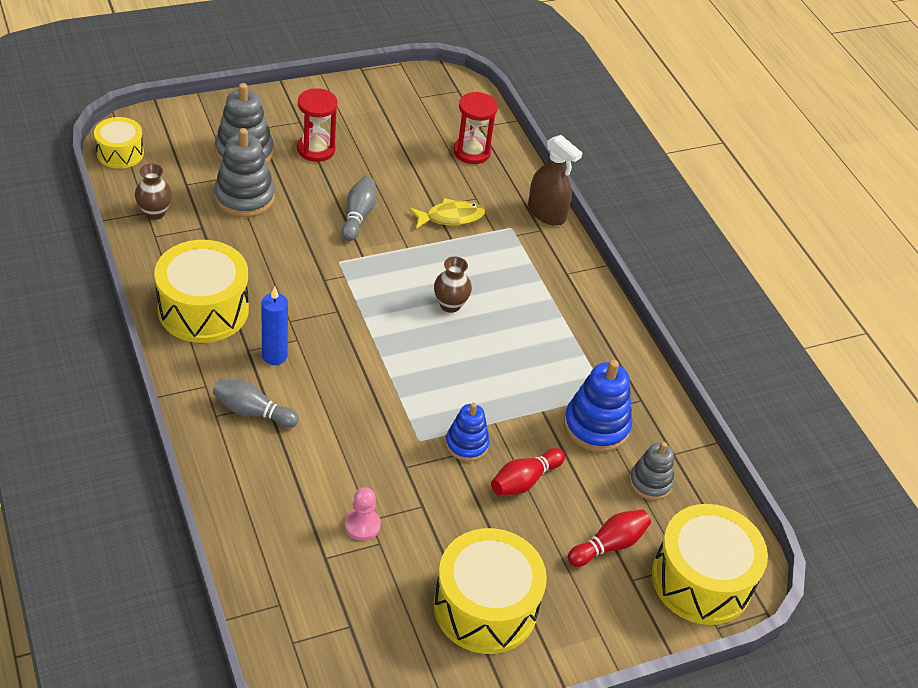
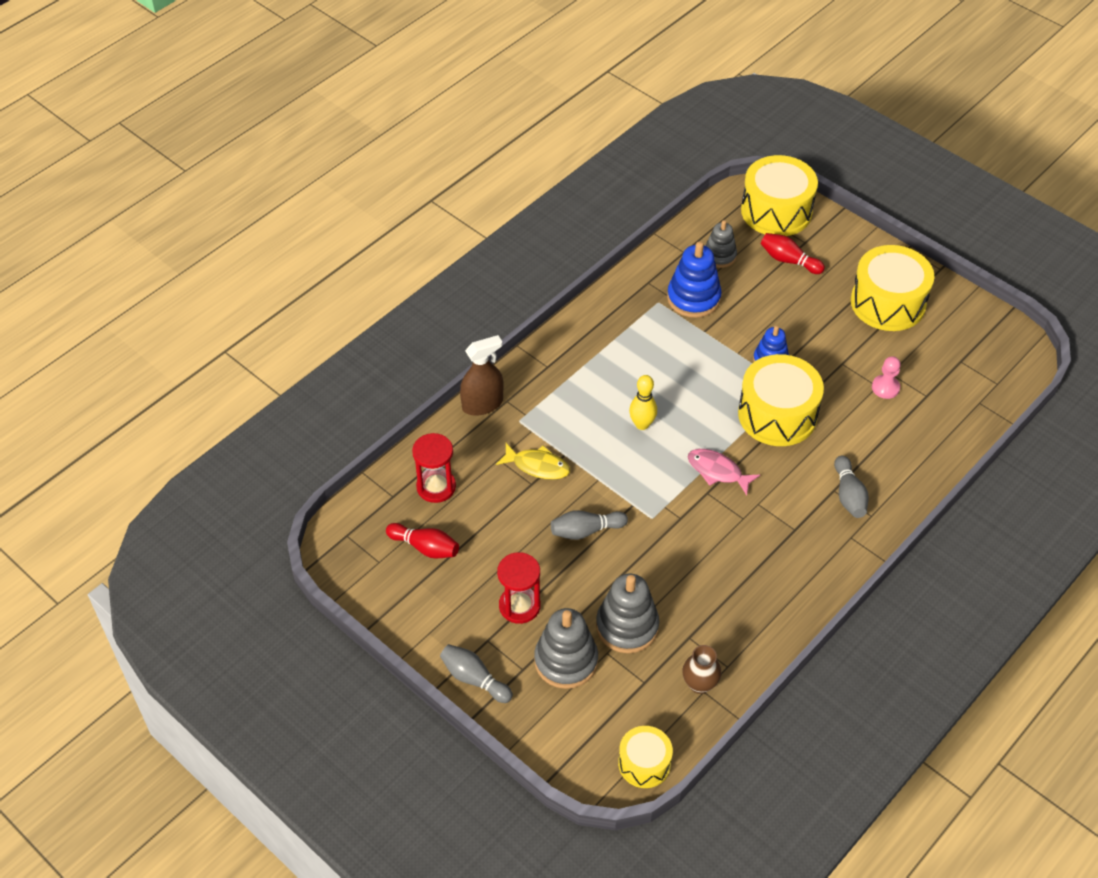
camera: 110 degrees left, 5 degrees up
(203, 309) = (779, 582): yellow drum -> yellow drum (777, 414)
(272, 102) = (474, 679): none -> grey bowling pin
(274, 356) = (786, 509): blue candle -> none
(355, 330) = (717, 471): none -> pink fish
(450, 217) = (537, 466): yellow fish -> yellow fish turned 150 degrees clockwise
(450, 305) = (642, 424): brown vase -> yellow bowling pin
(524, 481) = (774, 319): red bowling pin -> red bowling pin (425, 547)
(546, 213) = (482, 404): brown spray bottle -> brown spray bottle turned 45 degrees clockwise

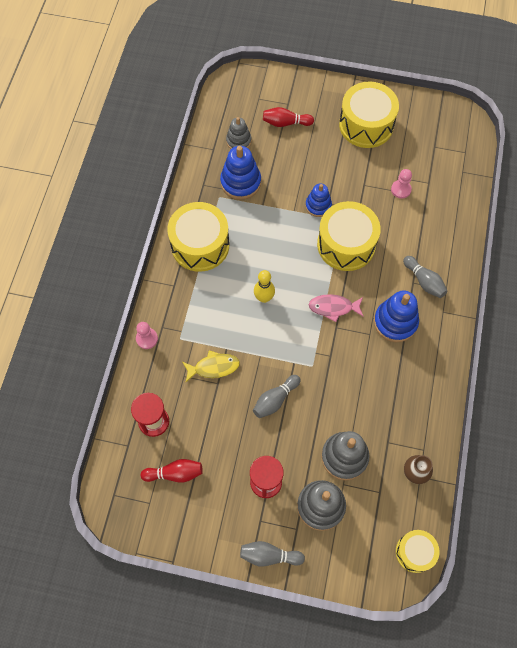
camera: 30 degrees left, 15 degrees up
(482, 404) = (147, 339): brown spray bottle -> pink pawn
(776, 211) = (255, 88): yellow drum -> yellow drum (200, 245)
(783, 520) = (395, 322): none -> blue stacking toy

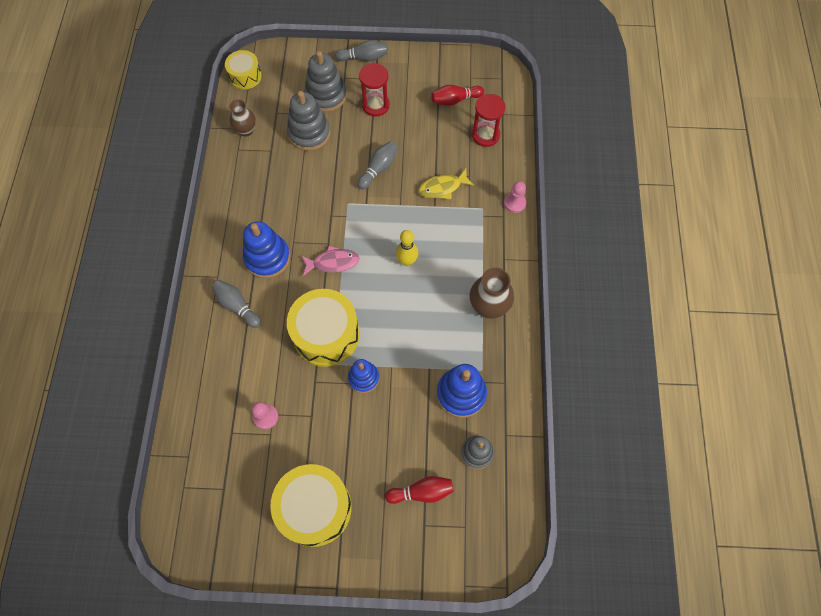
camera: 170 degrees right, 0 degrees up
(200, 245) = (488, 307): yellow drum -> brown vase

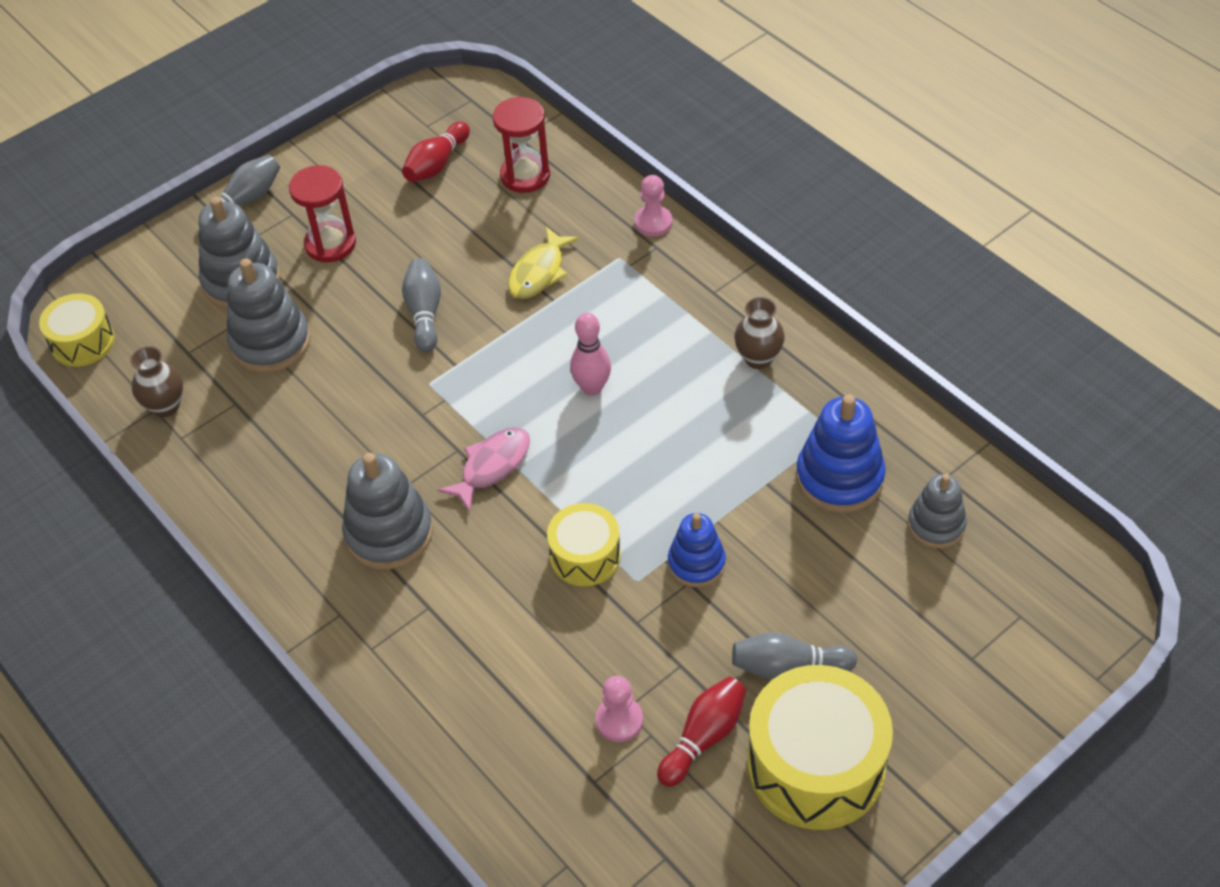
camera: 40 degrees left, 15 degrees down
(237, 306) = (415, 625): grey bowling pin -> grey bowling pin (788, 666)
(267, 258) = (389, 533): blue stacking toy -> grey stacking toy
(326, 335) = (585, 556): yellow drum -> yellow drum, size x0.57
(407, 261) = (592, 388): yellow bowling pin -> pink bowling pin
(421, 492) = (924, 625): red bowling pin -> red bowling pin (703, 737)
(488, 307) = (758, 358): brown vase -> brown vase, size x0.65

